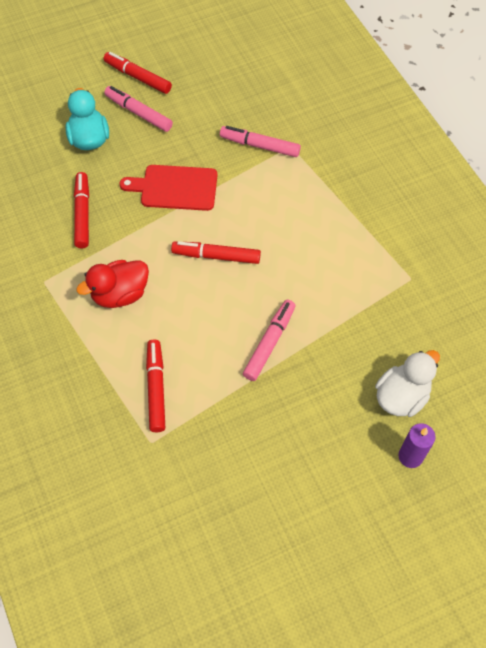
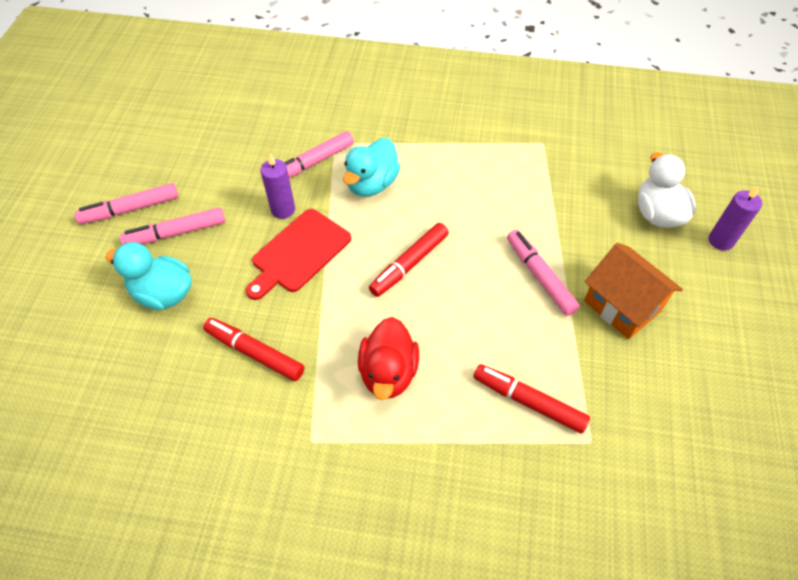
camera: 55 degrees left, 5 degrees down
(138, 77) = (130, 209): red marker -> pink marker
(204, 156) = (283, 210): none -> purple candle
(270, 192) = (371, 184): none -> turquoise duck
(284, 411) = (622, 306): none -> orange house

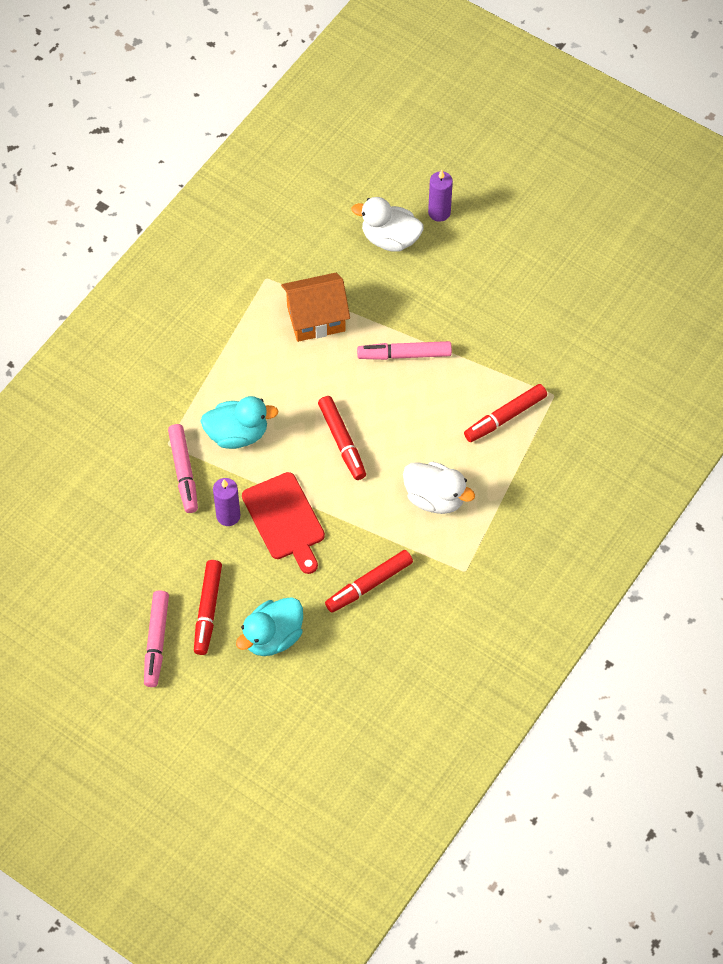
camera: 65 degrees left, 5 degrees up
(176, 233) = (207, 610): pink marker -> red marker
(371, 184) = (237, 434): turquoise duck -> turquoise duck turned 60 degrees counterclockwise
(388, 373) = (435, 498): red duck -> white duck
(622, 306) = (460, 314): orange house -> orange house (316, 318)

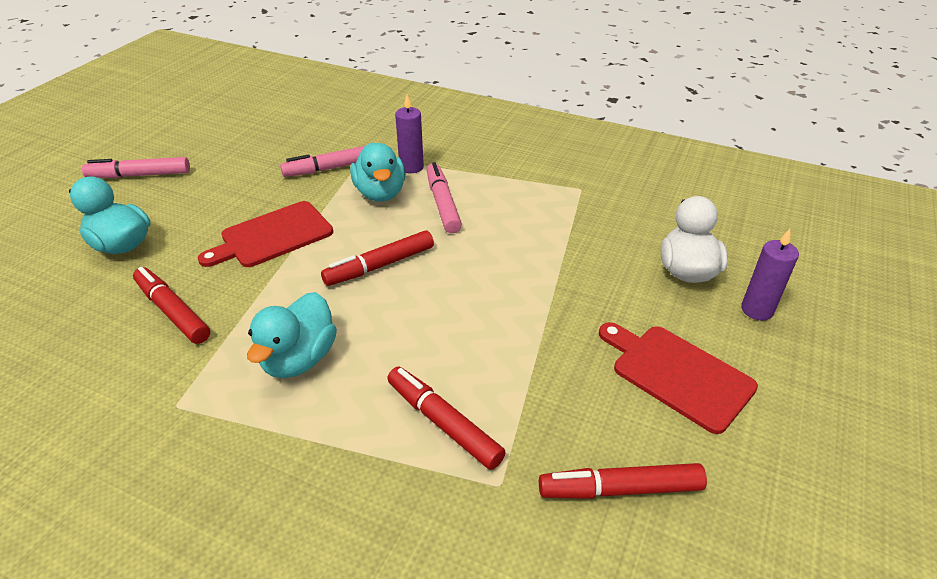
camera: 80 degrees right, 20 degrees down
(207, 610) = (167, 200): red marker -> red marker (620, 489)
(228, 516) = (280, 199): purple candle -> purple candle (411, 167)
(316, 318) = (543, 227): orange house -> none
(404, 354) = (519, 303): pink marker -> pink marker (443, 204)
(435, 498) = (299, 359): white duck -> turquoise duck
(488, 280) = (677, 374): none -> red cutting board

